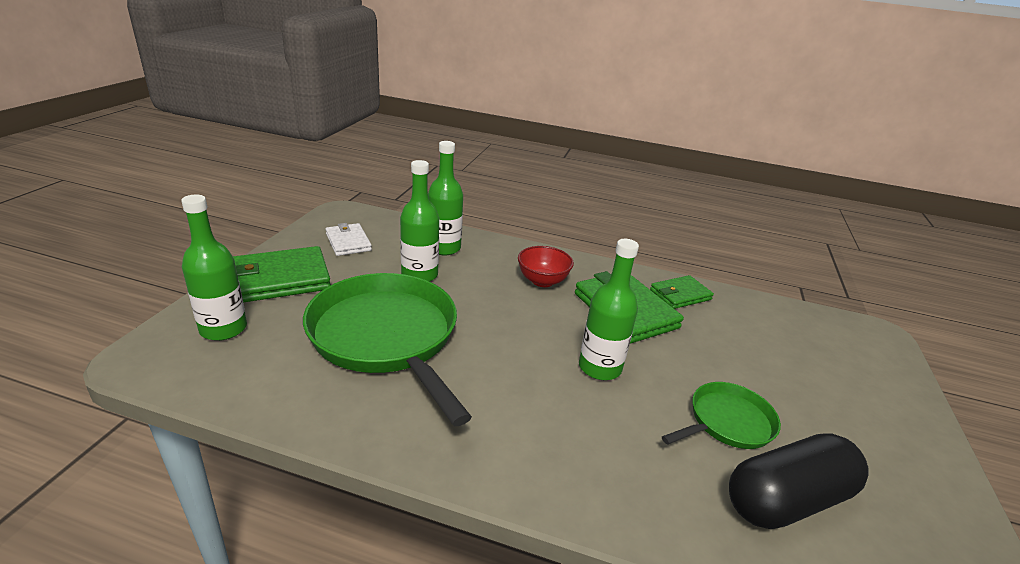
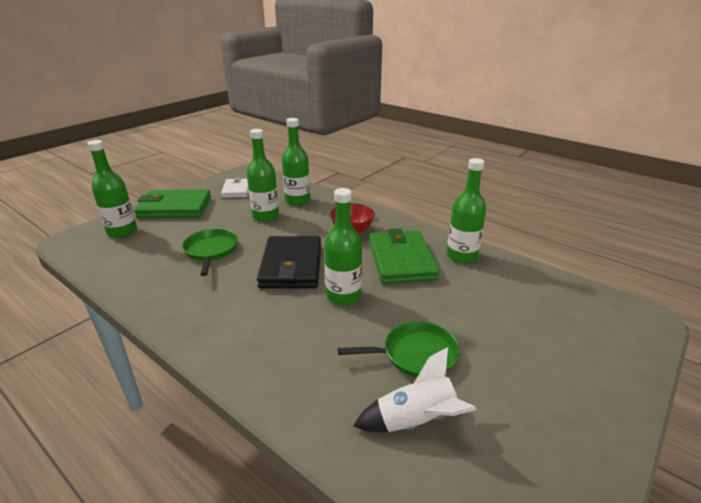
camera: 25 degrees right, 0 degrees up
(386, 337) = (211, 250): green pan -> green pan, size x0.51
(509, 340) = (291, 266): none -> black wallet
(680, 295) = (461, 256): green wallet -> green bottle
(787, 499) = (415, 421): black capsule -> white rocket

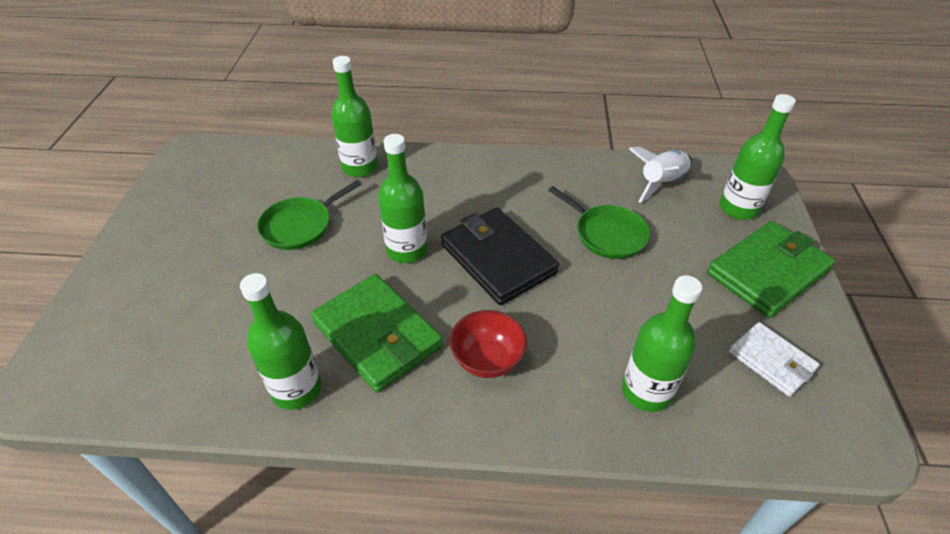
camera: 145 degrees right, 15 degrees up
(265, 216) = (637, 324): green bottle -> green bottle (360, 167)
(415, 421) = (279, 183): white rocket -> white rocket (661, 183)

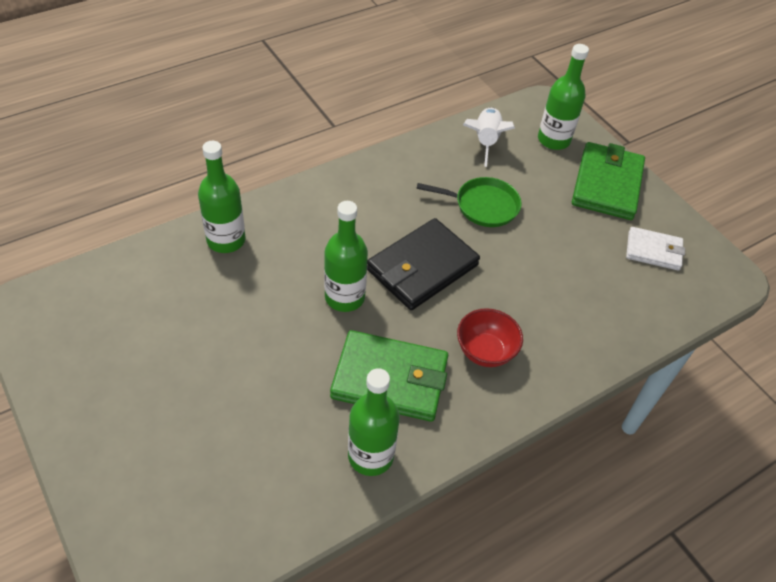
camera: 40 degrees left, 5 degrees up
(300, 226) = (229, 323): green pan -> none
(498, 259) = (422, 267): black wallet -> black wallet turned 60 degrees counterclockwise
(646, 391) = (600, 314): green bottle -> none

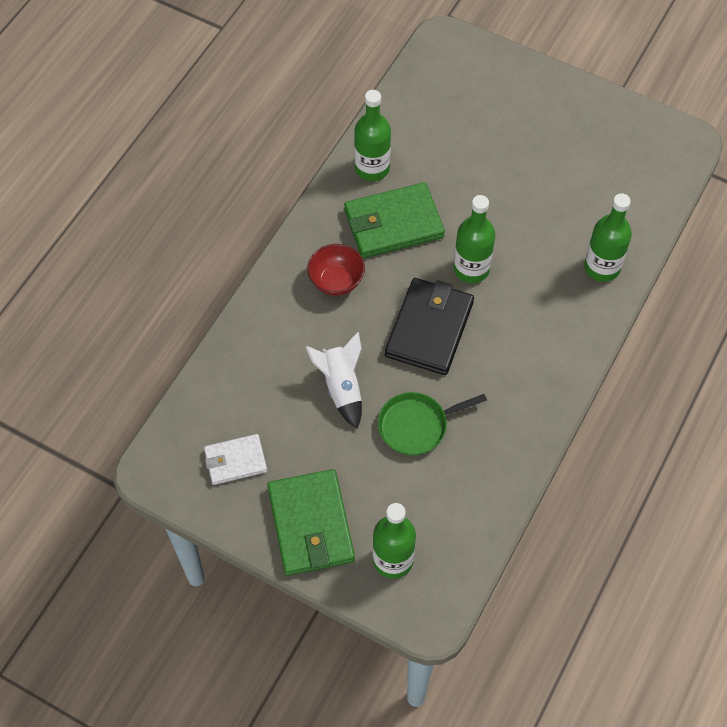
camera: 155 degrees right, 10 degrees up
(485, 141) = (461, 515): white rocket -> white rocket (341, 387)

